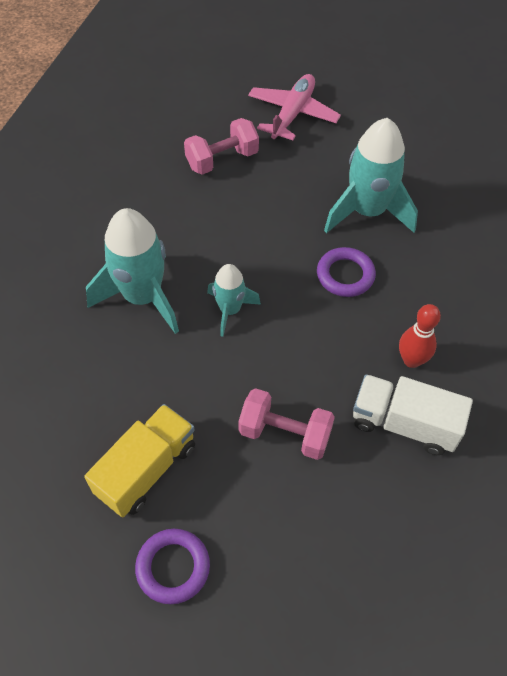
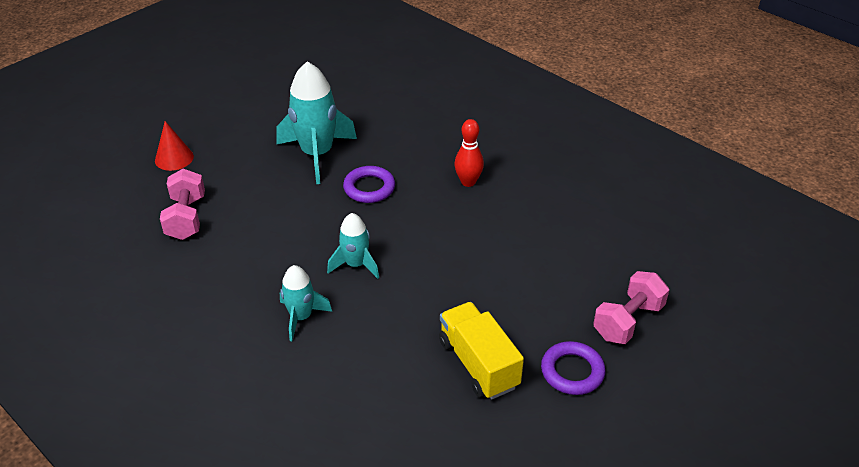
camera: 65 degrees left, 15 degrees down
(142, 297) = (301, 317): turquoise rocket -> turquoise rocket, size x0.56
(285, 434) = (491, 270): pink dumbbell -> pink dumbbell (628, 321)
(292, 114) = (174, 158): pink plane -> red cone
(404, 424) = (517, 205): white truck -> none

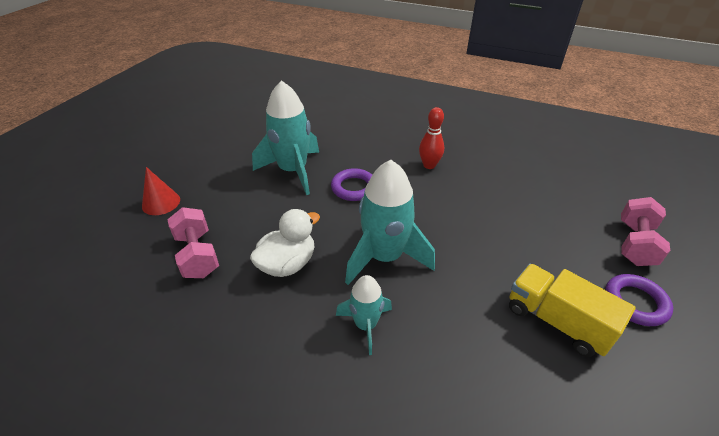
camera: 20 degrees left, 0 degrees up
(262, 247) = (287, 264): none -> white duck
(356, 265) = (384, 257): turquoise rocket -> turquoise rocket, size x1.77

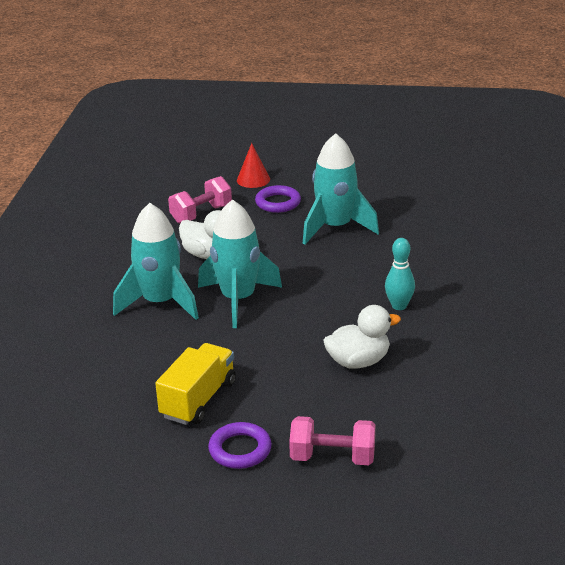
camera: 75 degrees right, 10 degrees down
(354, 188) = (328, 266): purple ring -> purple ring (278, 203)
(365, 325) = (160, 303): turquoise rocket -> turquoise rocket, size x1.77
(429, 165) = (399, 306): red bowling pin -> turquoise bowling pin
(503, 202) = (358, 361): none -> white duck

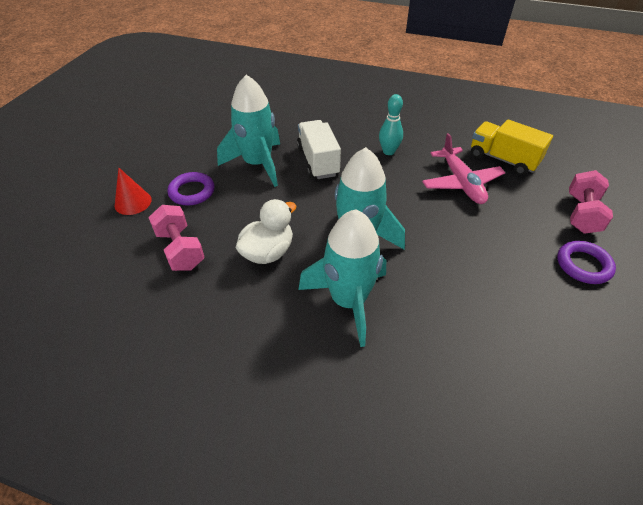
camera: 80 degrees left, 15 degrees up
(198, 399) = (516, 285): yellow truck -> yellow truck (503, 159)
(357, 262) = (318, 161): none -> white truck
(358, 361) = (461, 183): white duck -> pink plane

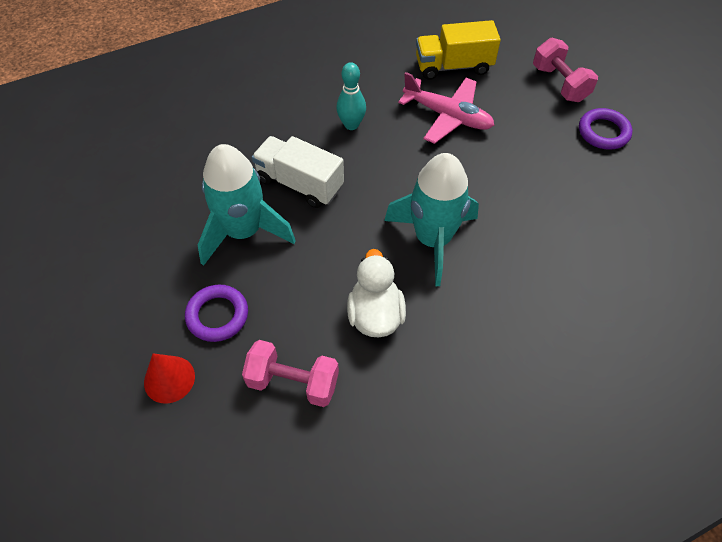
camera: 45 degrees left, 10 degrees up
(348, 301) = (490, 301): turquoise rocket -> none

